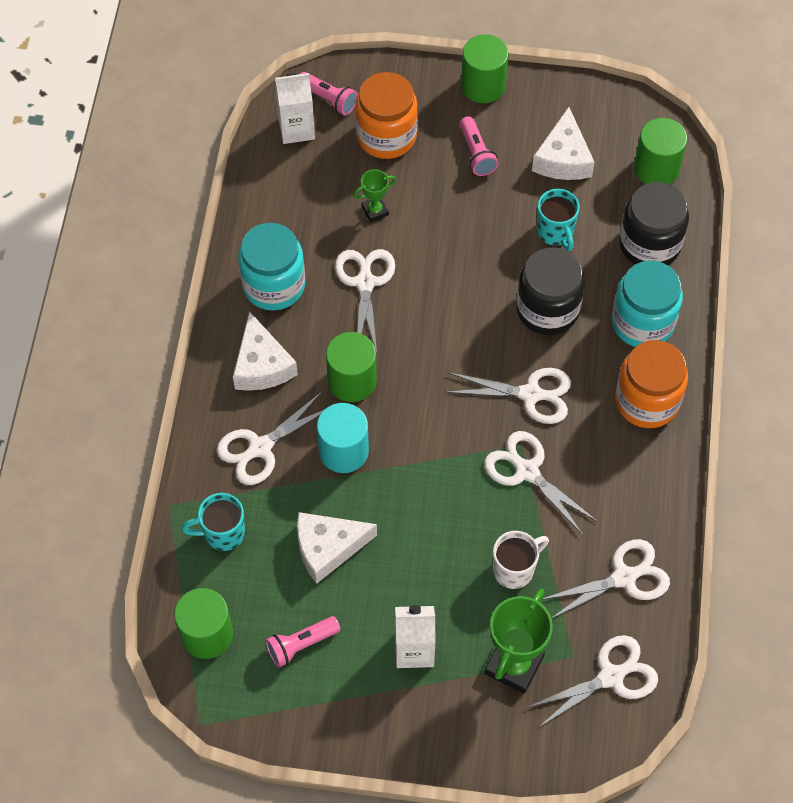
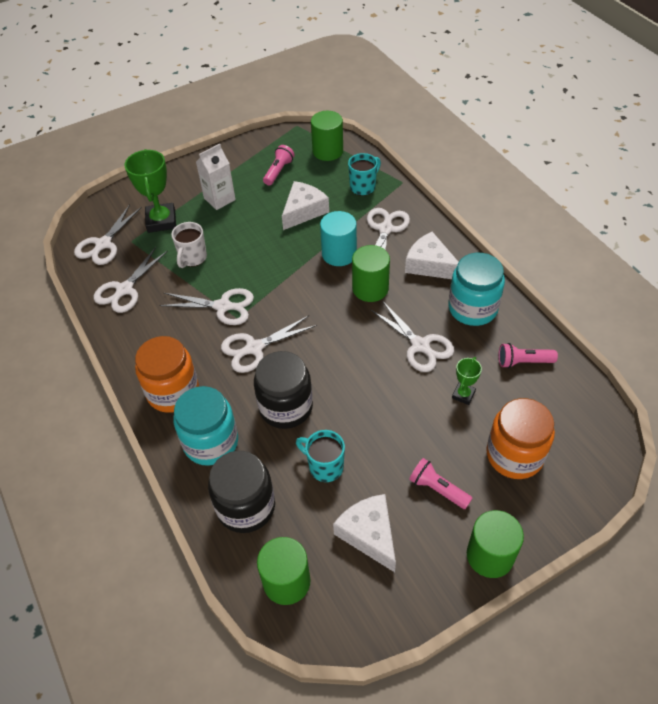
camera: 145 degrees right, 10 degrees down
(296, 129) = (579, 415): white carton -> none
(328, 99) = (585, 454): pink flashlight -> pink flashlight (523, 362)

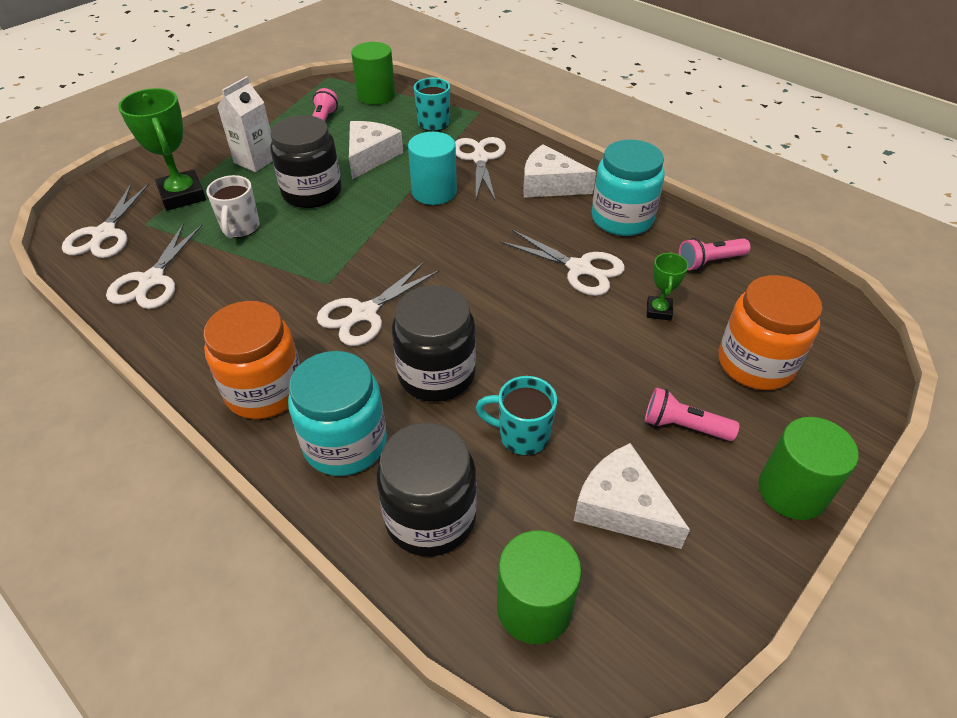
camera: 20 degrees left, 5 degrees down
(223, 306) = (303, 274): white scissors -> none
(251, 236) = (312, 192): none -> black jar
(370, 288) = (489, 220): green cylinder -> none

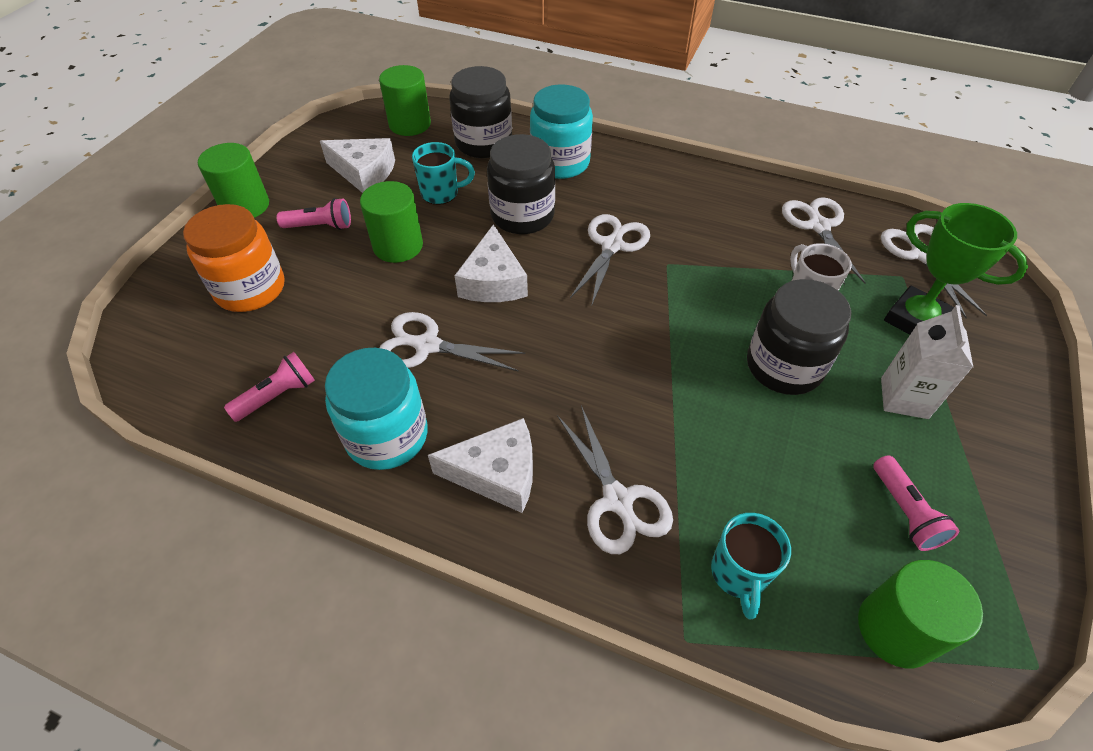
camera: 160 degrees right, 5 degrees up
(265, 390) = (640, 176): orange jar -> none
(370, 156) = (770, 454): white cheese -> white cheese (493, 281)
(434, 192) = (642, 411): turquoise cylinder -> none
(590, 373) = (398, 246): none -> green cylinder
(658, 311) = (339, 318): green trophy -> none

